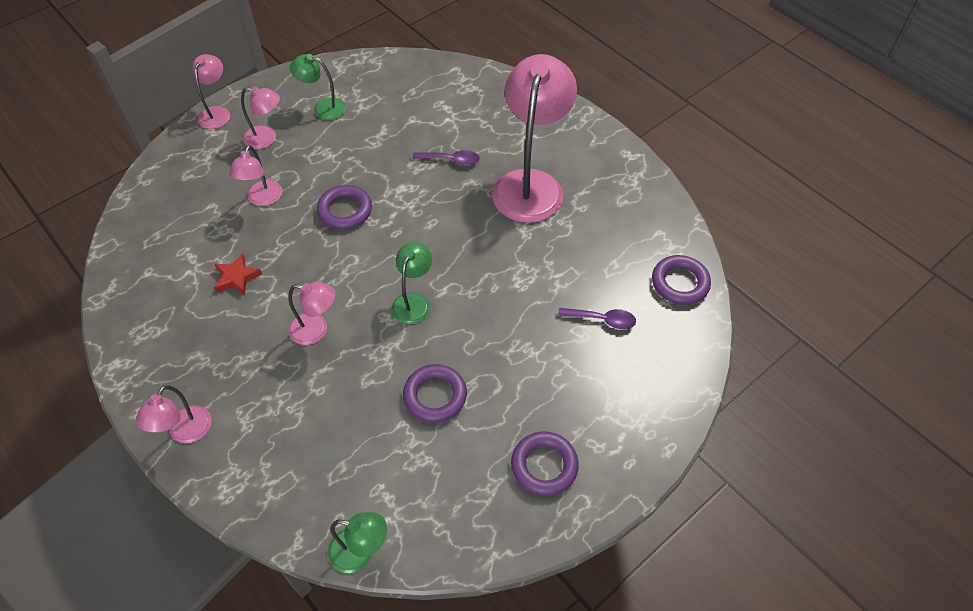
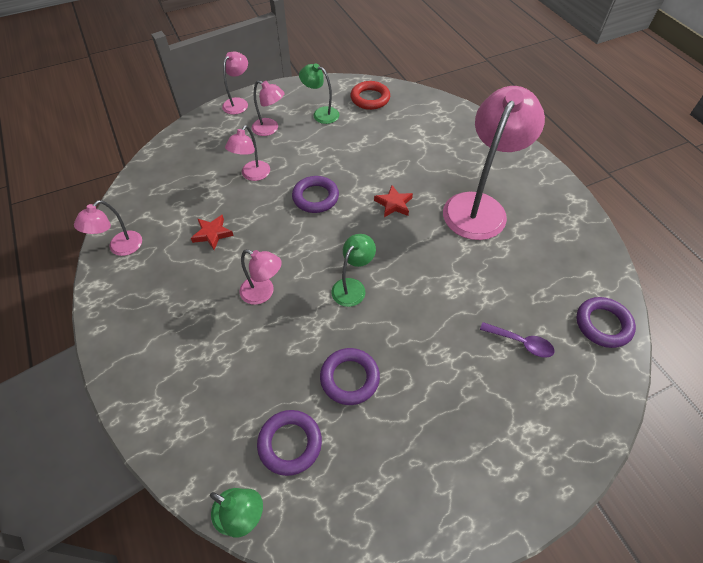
camera: 15 degrees right, 0 degrees up
(185, 433) = (128, 358): pink lamp -> pink lamp (120, 248)
(377, 78) = (370, 98): none -> red ring
(436, 200) = (393, 204): none -> red star
(451, 160) = (414, 173): purple spoon -> none
(544, 466) = (436, 475): purple ring -> purple ring (290, 443)

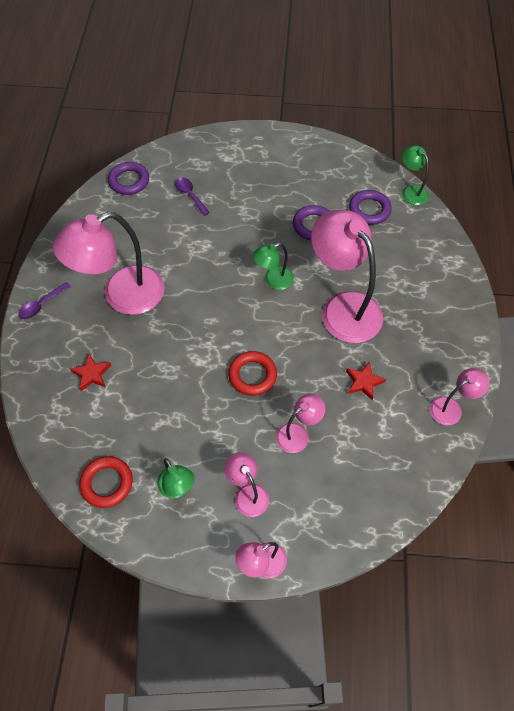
camera: 150 degrees left, 5 degrees up
(263, 293) = (343, 307): pink lamp -> pink lamp, size x2.06
(315, 197) = (252, 375): purple ring -> red ring
(393, 204) = (189, 333): red star -> red star (92, 374)
(534, 170) = (42, 305): none -> purple spoon

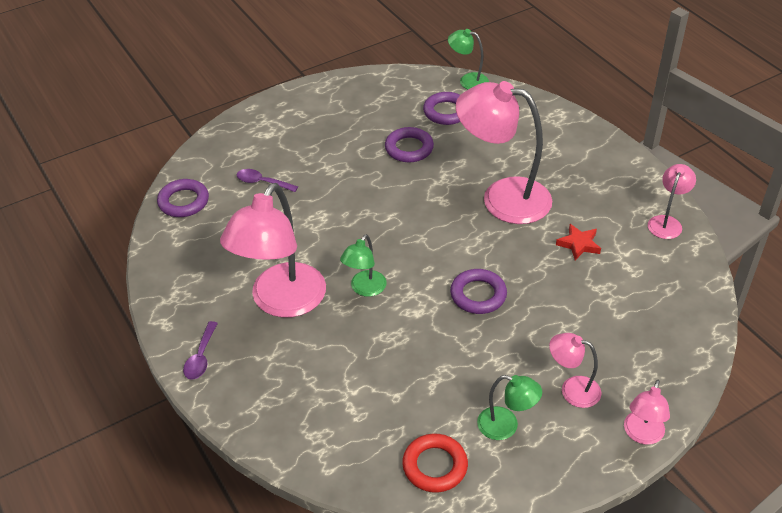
camera: 35 degrees left, 15 degrees down
(92, 374) = (321, 385): red star -> none
(252, 375) = (478, 295): red ring -> purple ring
(273, 280) = (418, 210): green lamp -> green lamp (364, 289)
(298, 434) = (566, 316): pink lamp -> none

